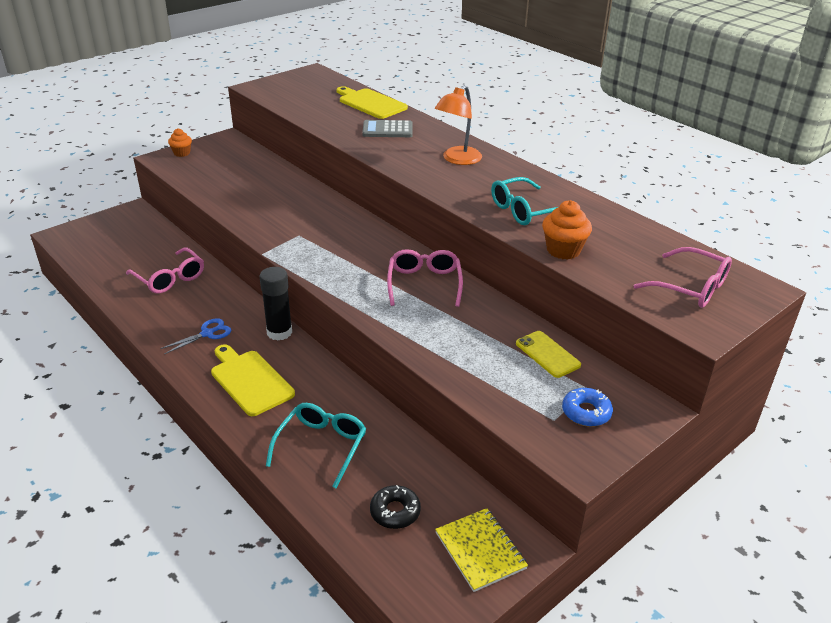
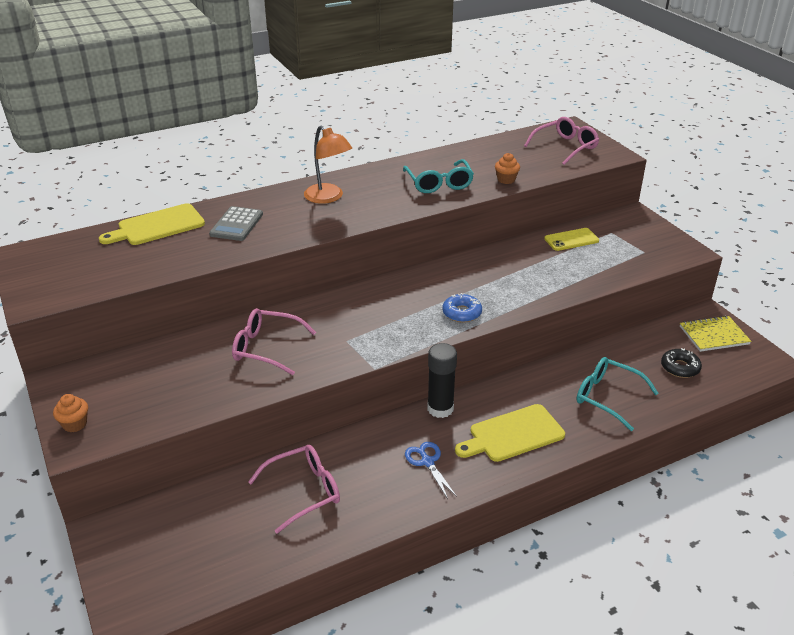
camera: 75 degrees left, 0 degrees up
(424, 283) = (461, 278): pink glasses -> pink glasses (266, 348)
(563, 250) = (506, 180): orange cupcake -> orange cupcake, size x0.65
(586, 412) = (637, 238): blue donut -> blue donut (462, 313)

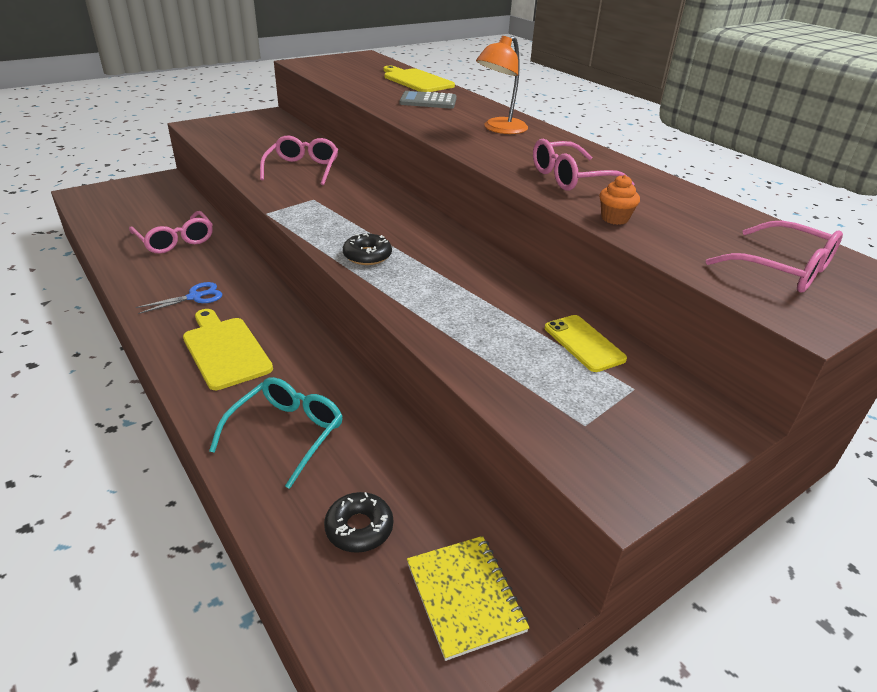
camera: 80 degrees right, 0 degrees up
(75, 424) = (217, 122): orange cupcake -> none
(439, 183) = (570, 178): turquoise glasses -> pink glasses
(440, 409) = (275, 302): black glue stick -> none
(462, 313) = (367, 256): blue donut -> black donut

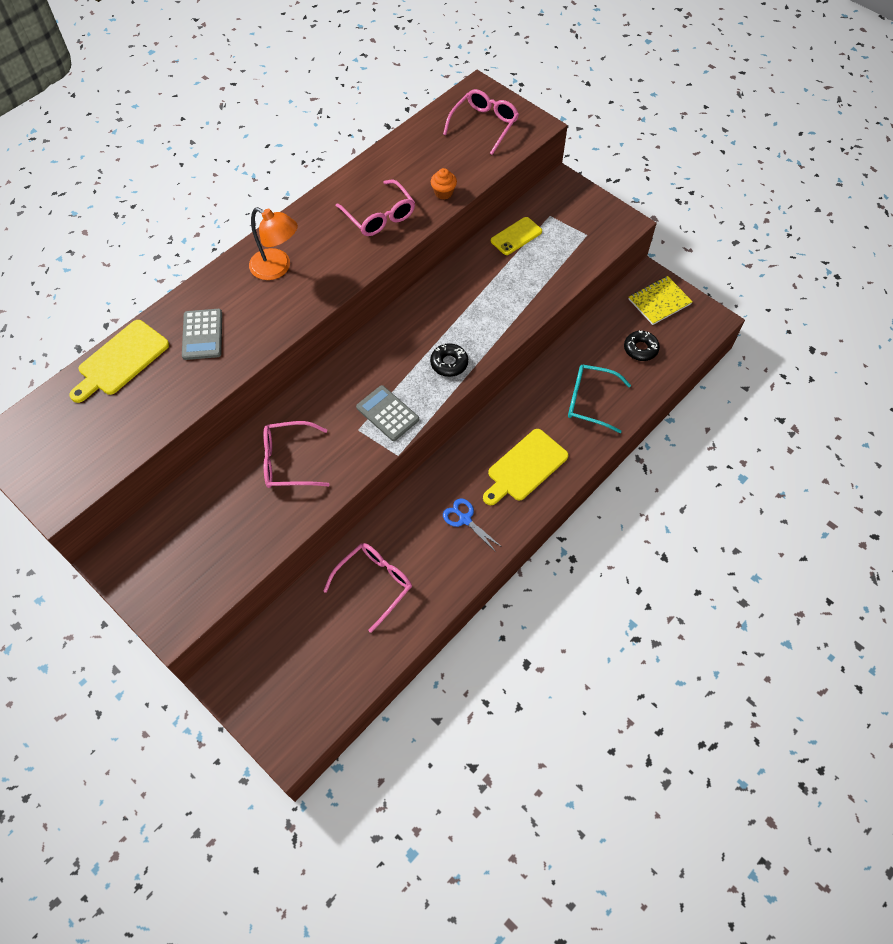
camera: 100 degrees left, 25 degrees up
(321, 214) = (387, 413): none -> grey calculator

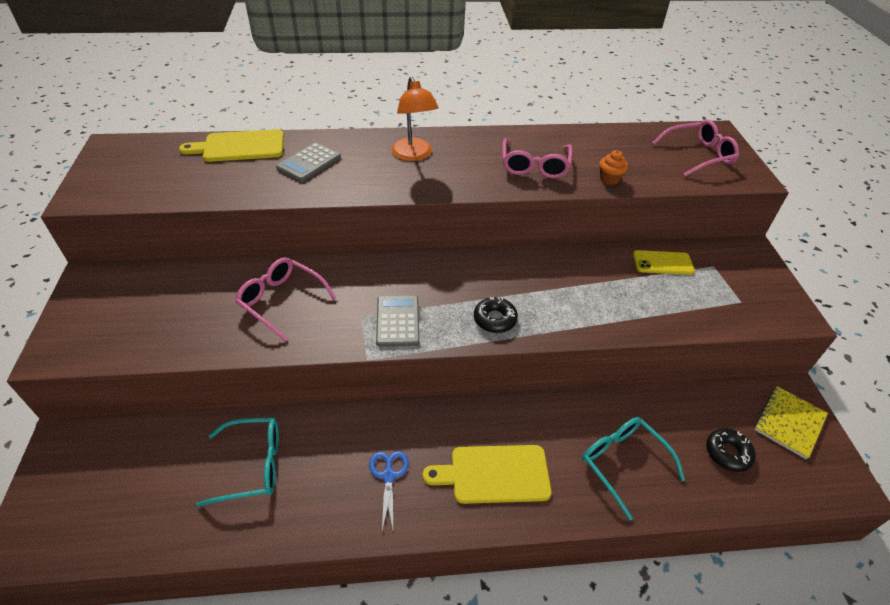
camera: 40 degrees right, 15 degrees down
(374, 583) = (252, 465): pink glasses -> turquoise glasses
(659, 301) = (789, 423): yellow notebook -> yellow notebook turned 60 degrees counterclockwise

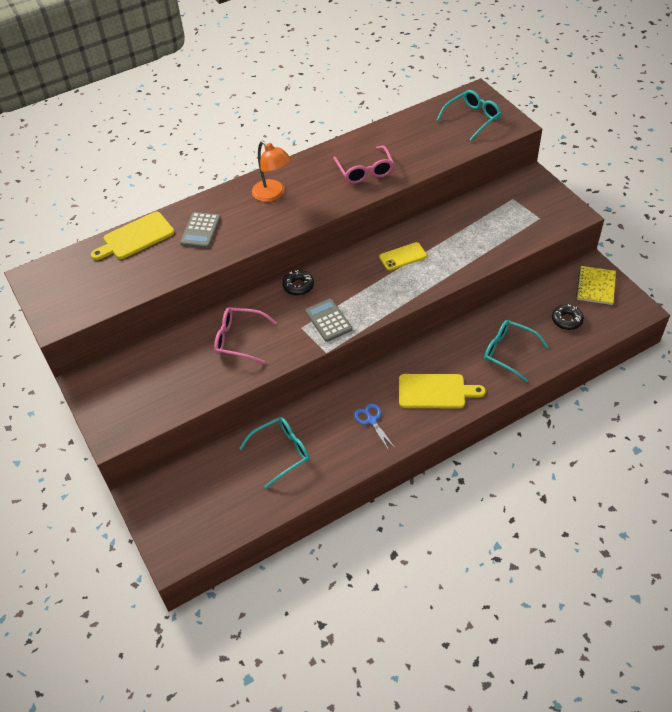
camera: 20 degrees left, 5 degrees up
(494, 474) = (435, 391): yellow cutting board -> yellow cutting board turned 150 degrees counterclockwise
(495, 319) = (391, 293): black donut -> black donut (298, 286)
(609, 179) = (422, 162): orange cupcake -> none
(662, 263) = (479, 209): yellow phone -> yellow phone (403, 256)
(698, 155) = (472, 119): pink glasses -> turquoise glasses

